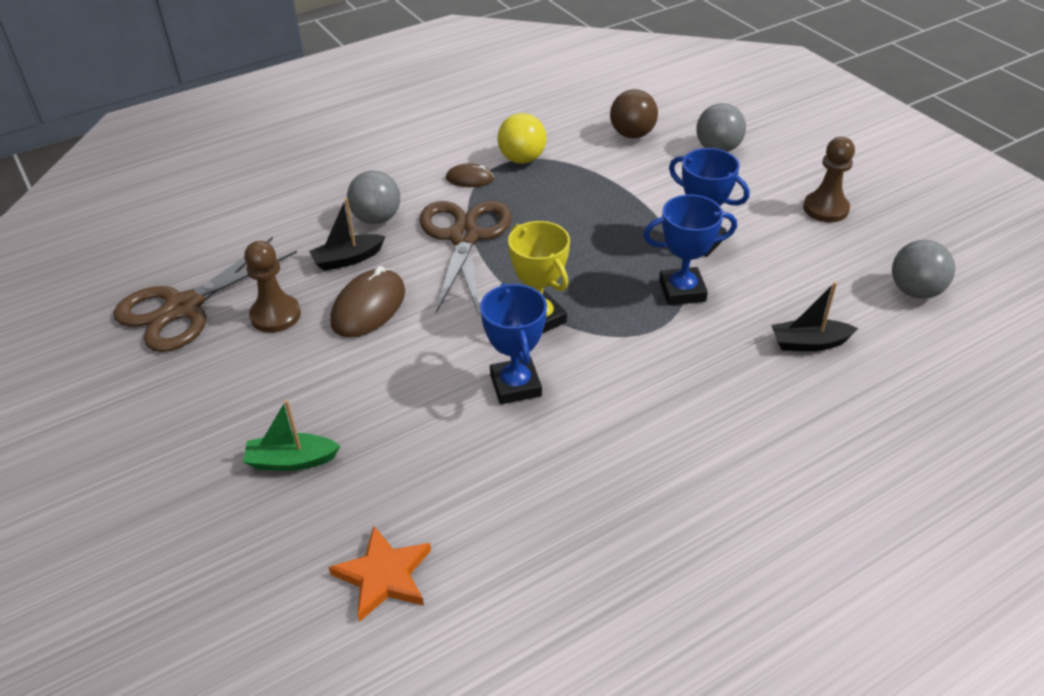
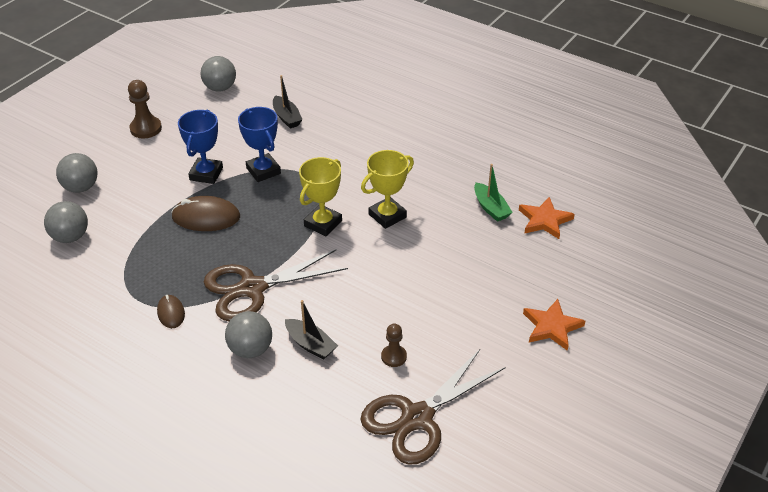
camera: 115 degrees left, 0 degrees up
(184, 308) = (417, 418): brown scissors -> brown scissors turned 120 degrees clockwise
(186, 479) = (552, 327): none -> orange star
(275, 315) = (394, 357): brown pawn -> brown pawn, size x0.65
(291, 461) = (505, 287): green boat -> green boat (491, 208)
(368, 307) = (357, 309): brown mouse -> brown mouse (206, 217)
(515, 385) = (387, 216): blue trophy -> yellow trophy
(522, 159) = (129, 290): yellow ball -> none
(632, 134) = (70, 237): brown ball -> grey ball

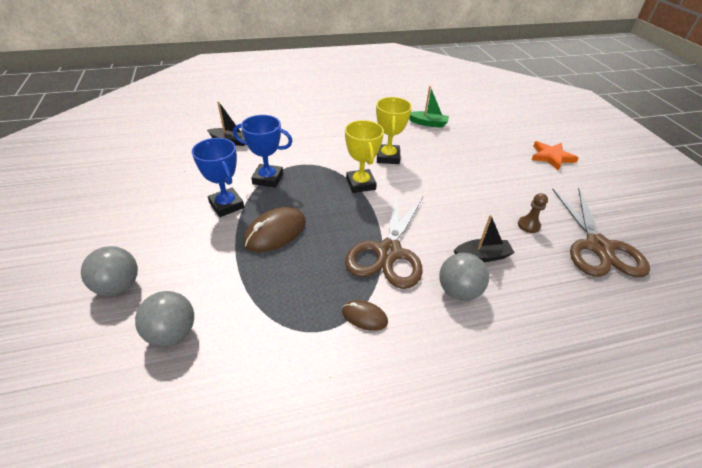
camera: 50 degrees left, 0 degrees up
(146, 128) = (118, 206): brown pawn -> none
(220, 88) = (146, 149): grey ball -> none
(544, 220) = (459, 115): orange star -> none

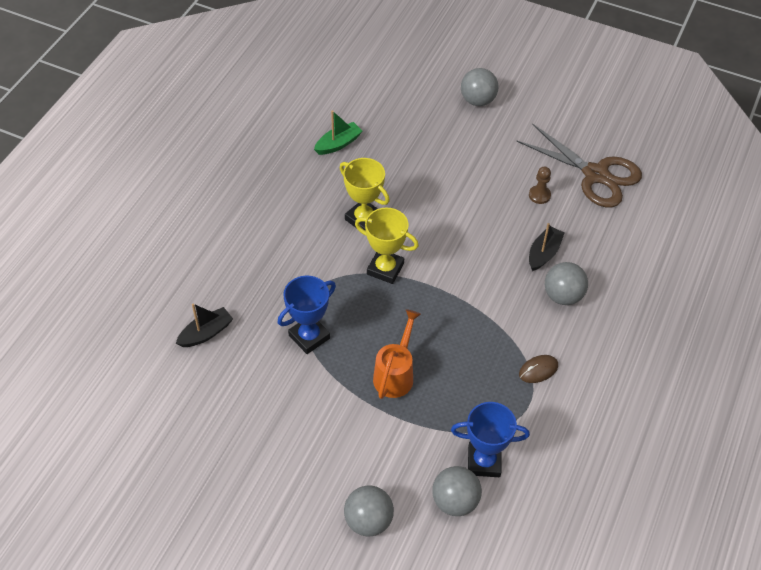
camera: 50 degrees left, 10 degrees up
(226, 205) = (322, 392): blue trophy -> blue trophy (484, 461)
(275, 232) = (395, 374): brown mouse -> orange watering can
(388, 252) = (488, 310): brown scissors -> none
(551, 157) = (477, 100): orange star -> grey ball

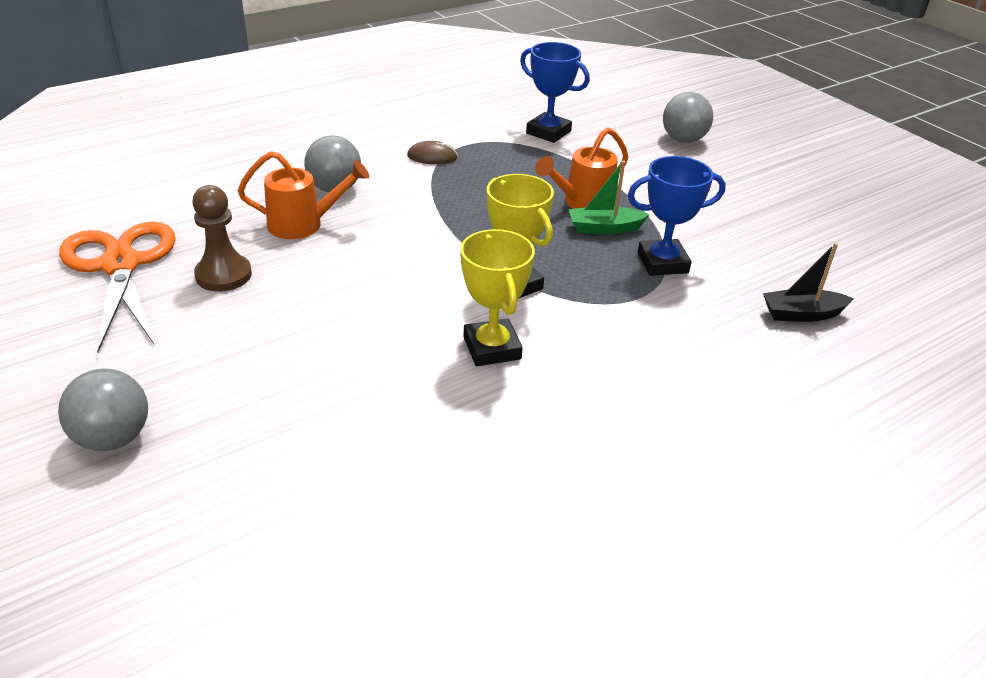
camera: 150 degrees left, 15 degrees down
(338, 144) = (434, 478): green boat -> green boat (604, 228)
(455, 501) = (596, 125): grey ball -> none
(539, 195) = (223, 275): brown pawn -> brown pawn, size x1.55
(544, 253) = (304, 224): black boat -> orange watering can
(595, 174) = (120, 265): brown scissors -> orange scissors

